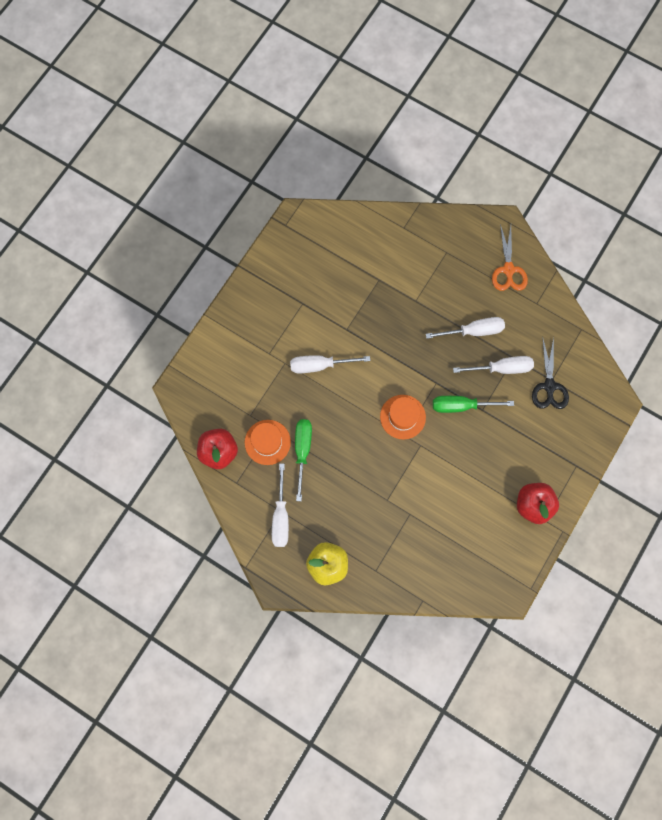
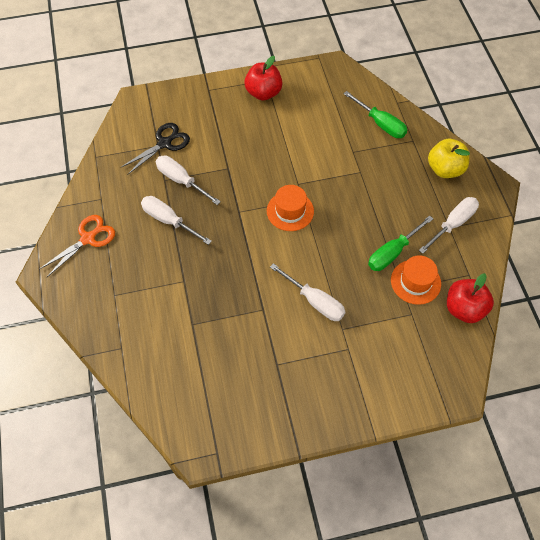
camera: 135 degrees left, 15 degrees down
(460, 406) = (240, 183): green screwdriver -> green screwdriver (381, 124)

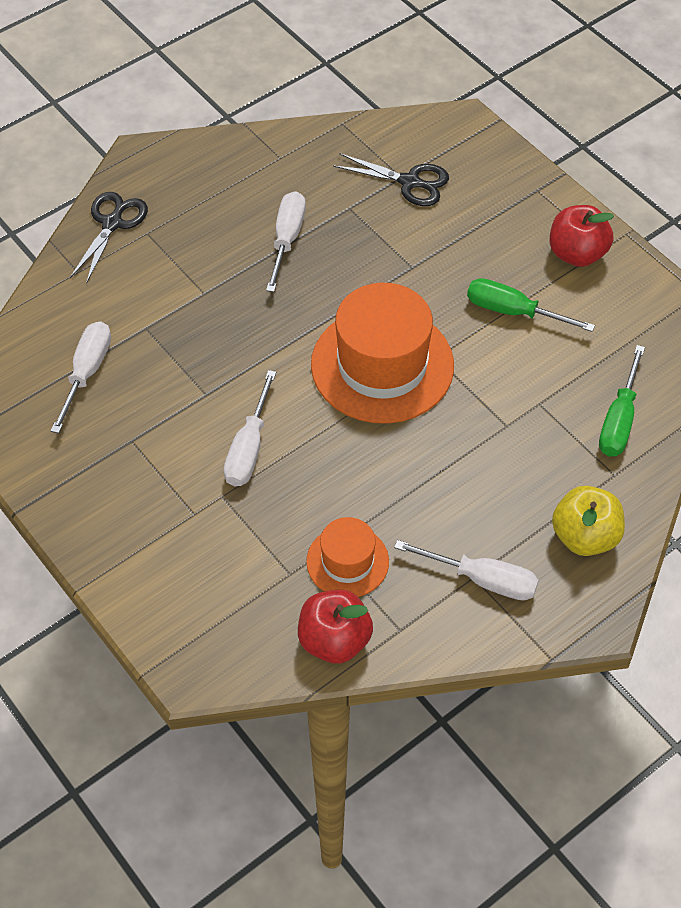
camera: 65 degrees right, 5 degrees down
(88, 238) = (214, 172): orange scissors -> none
(93, 312) = (112, 223): none -> black scissors
(181, 180) = (359, 225): white screwdriver -> white screwdriver (87, 372)
(290, 211) = (382, 365): orange hat -> orange hat, size x1.89
(392, 253) = (382, 515): green screwdriver -> green screwdriver (512, 311)

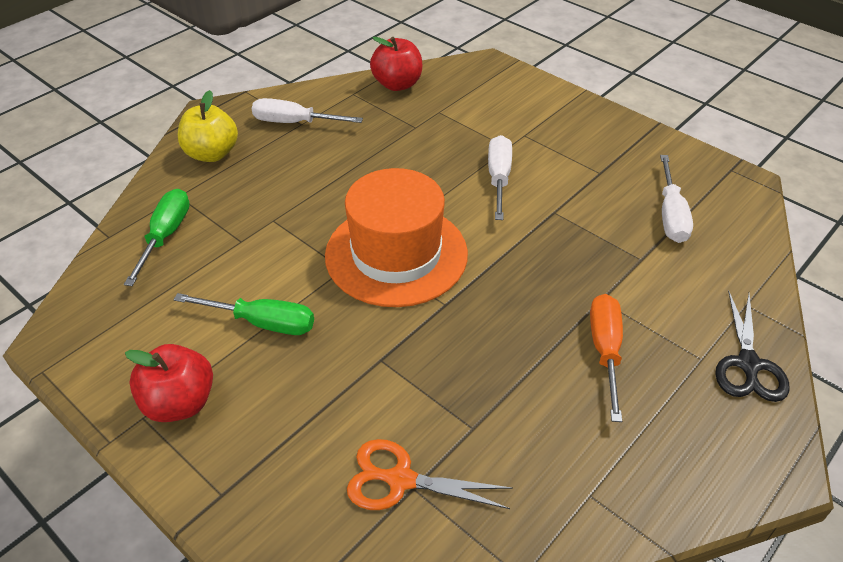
camera: 170 degrees right, 10 degrees down
(222, 249) = (605, 350): none -> orange screwdriver
(287, 239) = (536, 374): white screwdriver -> none
(347, 561) = (397, 121): orange hat -> none
(410, 182) = (400, 480): black scissors -> orange scissors

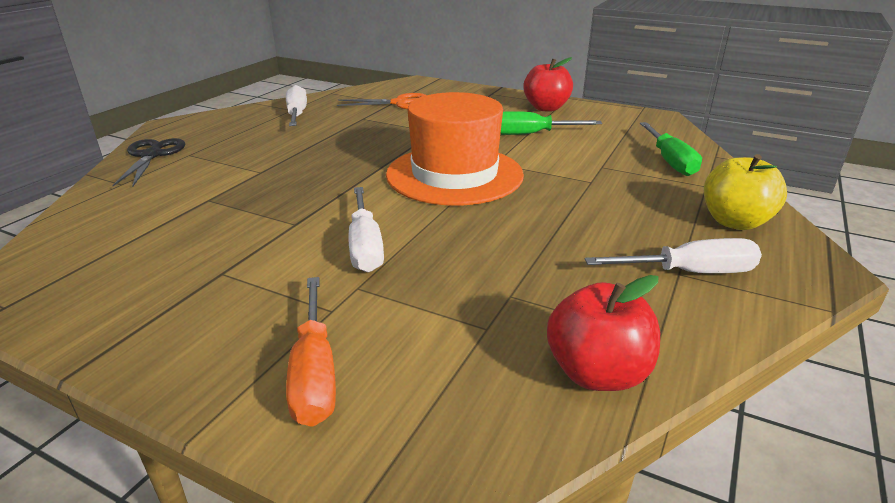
camera: 165 degrees right, 15 degrees down
(605, 350) = (266, 150): orange screwdriver -> orange screwdriver (314, 374)
(671, 216) = (148, 238): white screwdriver -> white screwdriver (297, 114)

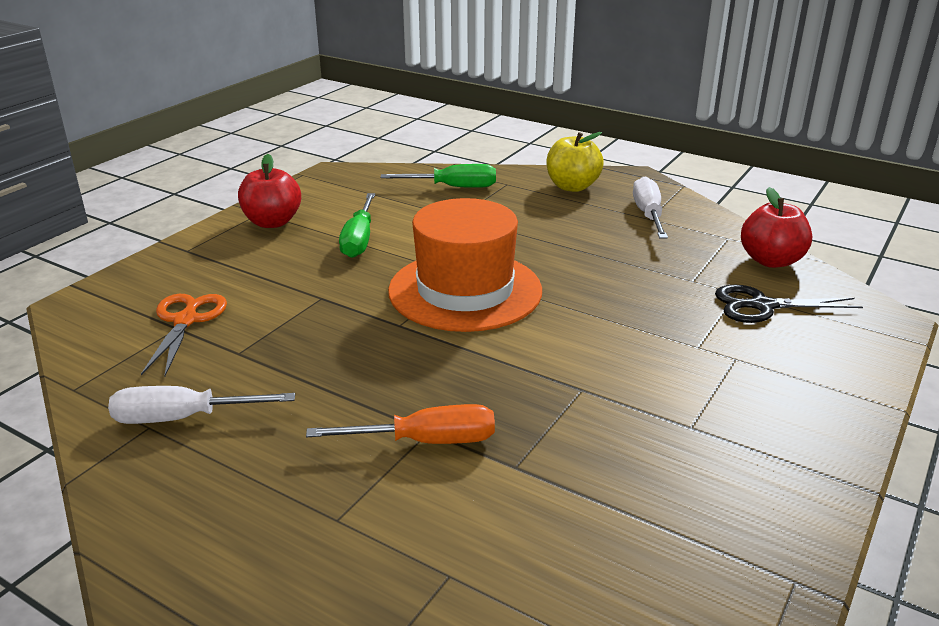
camera: 85 degrees left, 0 degrees up
(152, 155) = (328, 567): black scissors -> black scissors (761, 306)
(314, 374) = (815, 361): orange screwdriver -> orange screwdriver (427, 441)
(365, 247) = (628, 343): white screwdriver -> none

